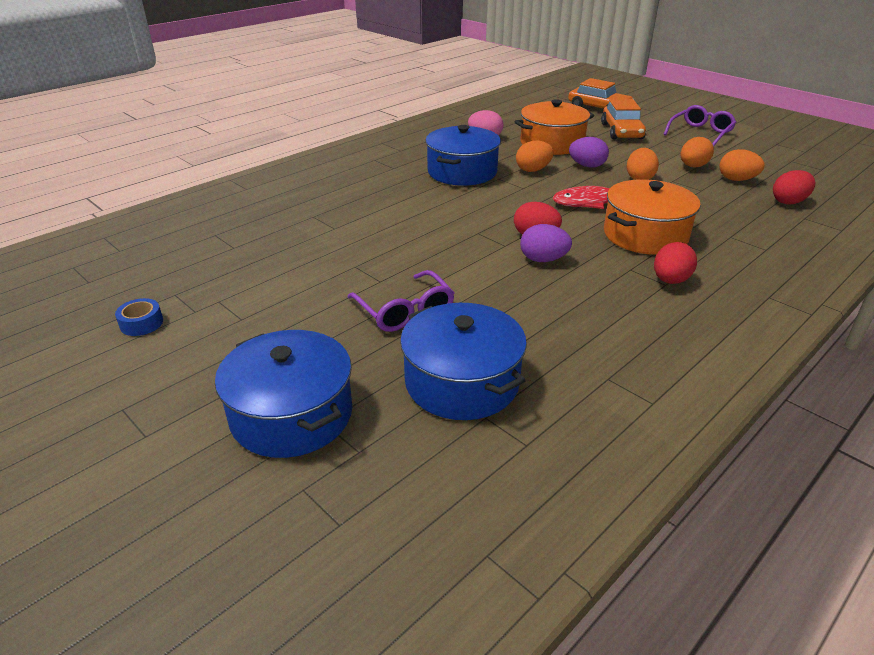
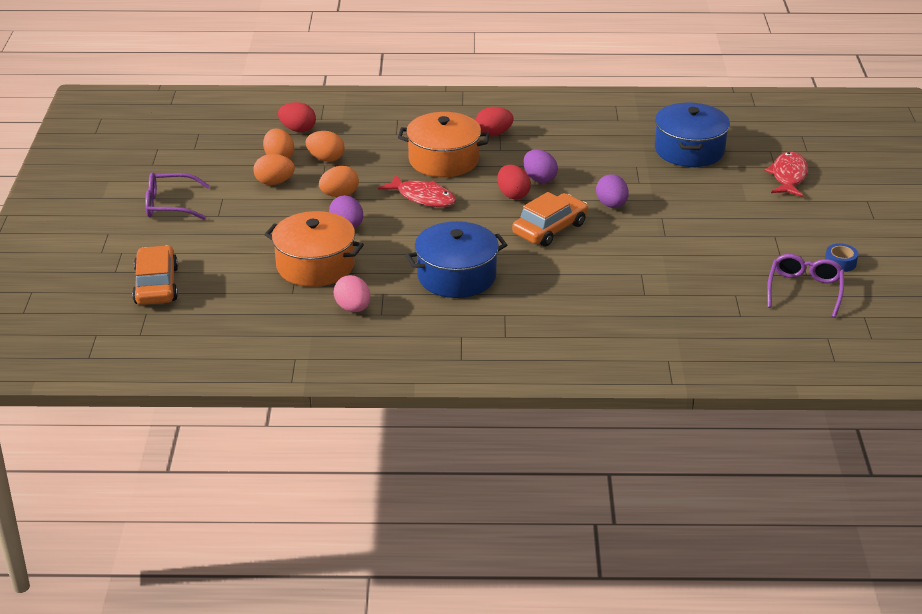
camera: 135 degrees left, 0 degrees up
(291, 414) = (788, 176): blue pot -> red fish
(405, 311) = (671, 193): purple glasses -> purple glasses (804, 290)
(442, 269) = (611, 205): none -> purple egg
(533, 170) = (397, 246): orange egg -> orange egg (326, 159)
(621, 131) = (223, 244): orange car -> orange car (549, 228)

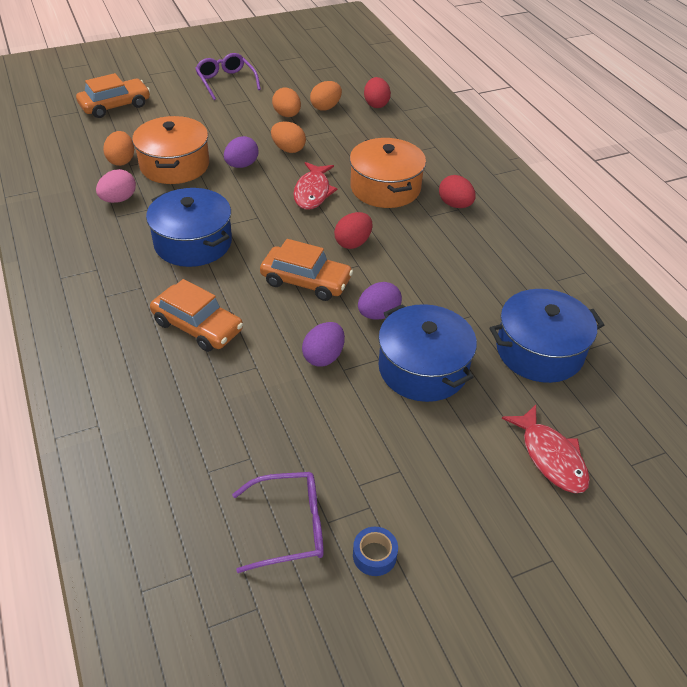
camera: 65 degrees right, 10 degrees up
(326, 159) = (340, 128): orange egg -> orange egg (121, 160)
(539, 179) = (394, 253): purple egg -> purple egg (323, 357)
(576, 293) = (198, 326): none -> orange car
(682, 201) = (423, 368): none -> blue pot
(788, 176) = (551, 457): red fish -> red fish turned 75 degrees clockwise

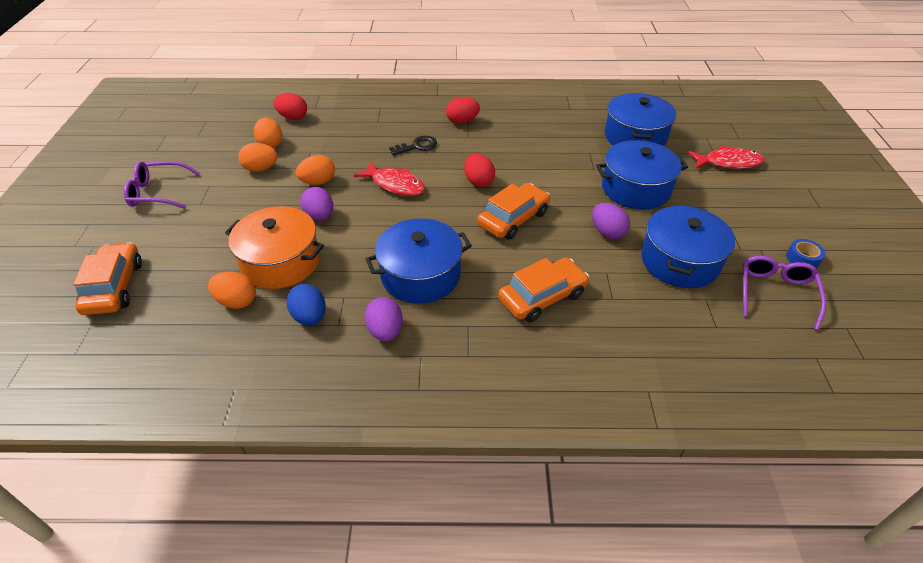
camera: 65 degrees left, 0 degrees up
(118, 199) = (310, 317): pink egg -> blue egg
(305, 426) = (680, 261): none -> blue pot
(378, 314) = (570, 192): purple egg -> purple egg (385, 331)
(385, 188) = (417, 146): orange pot -> black key

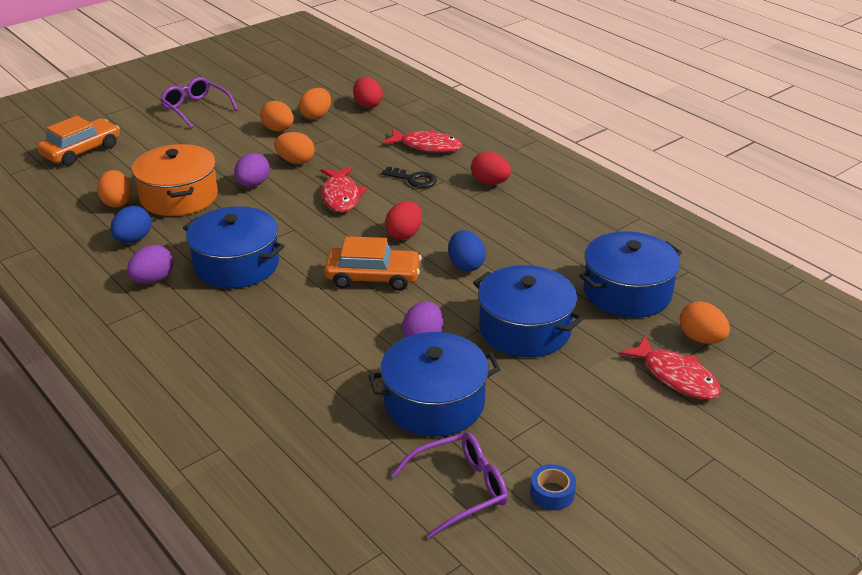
camera: 50 degrees right, 10 degrees down
(384, 122) = (427, 146): none -> red fish
(542, 297) = (280, 339): orange car -> none
(544, 176) = (465, 265): none -> blue egg
(701, 138) = (701, 339): none -> orange egg

